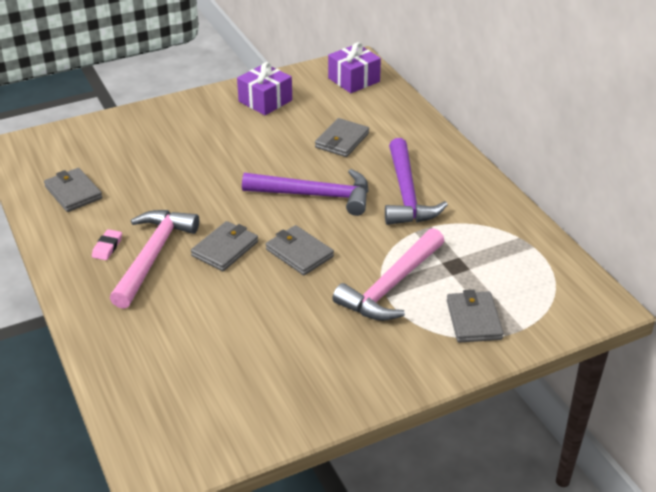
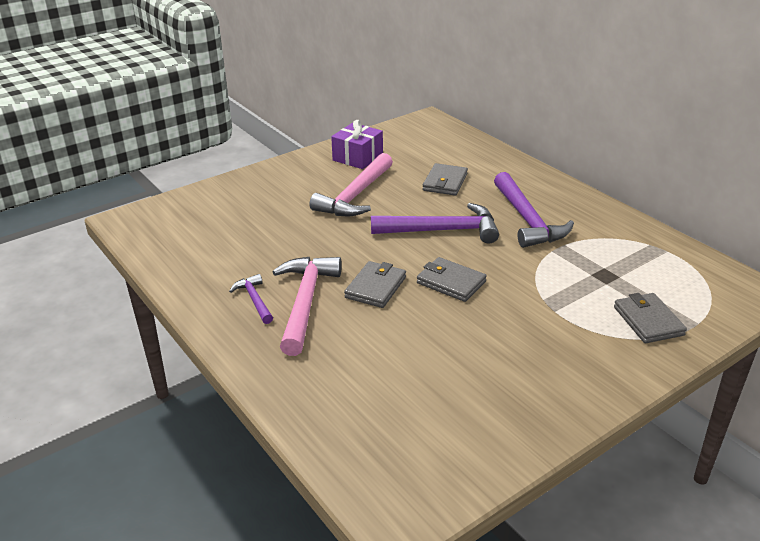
camera: 10 degrees left, 5 degrees down
(73, 193) = (200, 254): grey wallet -> none
(107, 247) = (254, 300): pink eraser -> purple hammer
(354, 80) = (432, 133): purple gift -> none
(391, 286) = (554, 300): pink hammer -> pink hammer (355, 195)

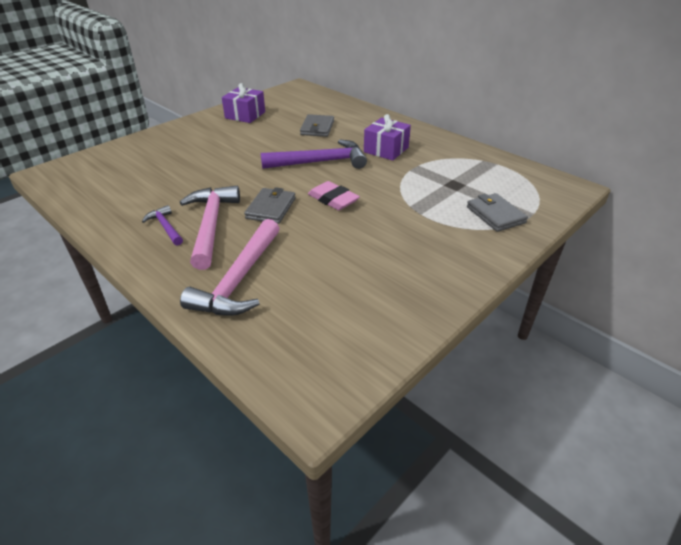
camera: 10 degrees left, 5 degrees up
(355, 195) = (246, 142): pink hammer -> pink hammer (239, 279)
(451, 282) = (333, 199): grey wallet -> pink eraser
(527, 220) = (386, 150): purple hammer -> purple gift

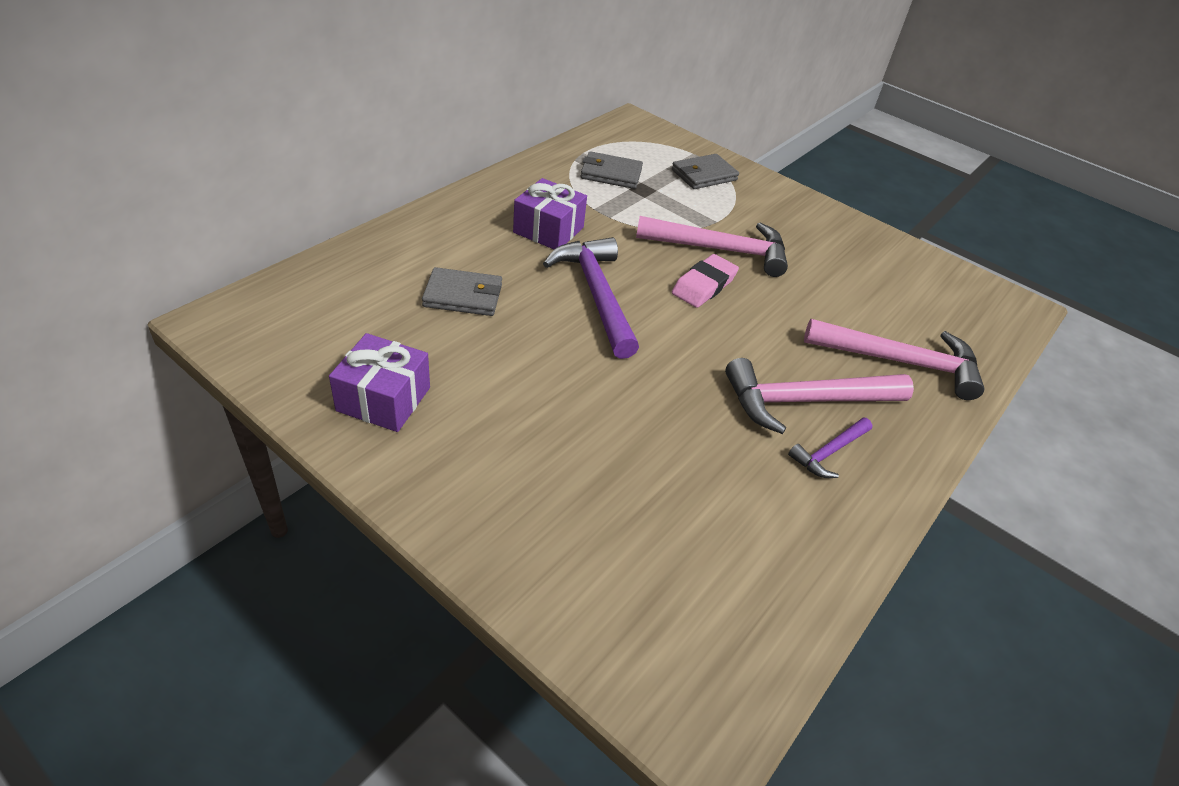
camera: 100 degrees left, 5 degrees up
(271, 208) = (743, 343): grey wallet -> grey wallet (611, 174)
(379, 211) = (720, 250): none -> pink hammer

